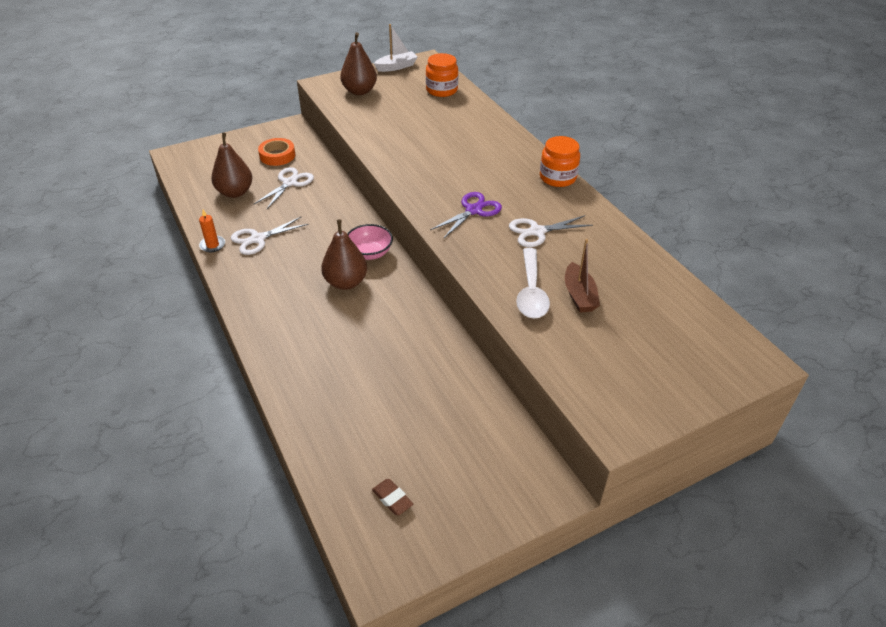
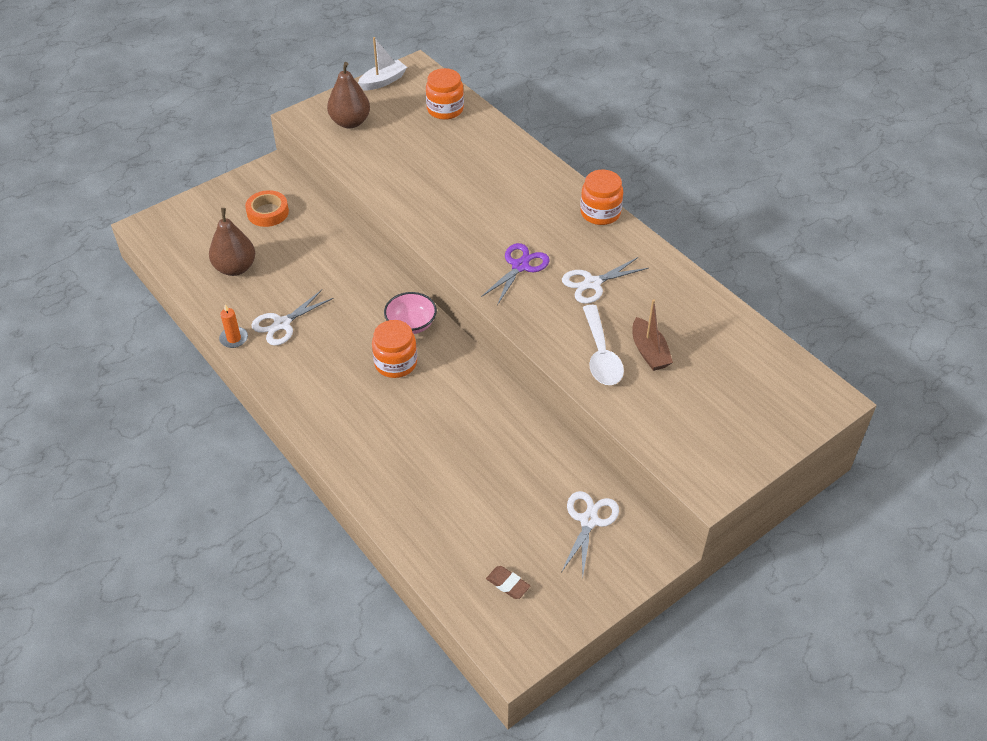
camera: 10 degrees left, 5 degrees up
(290, 183) = (294, 247): white scissors -> white scissors (589, 520)
(346, 282) = (395, 363): brown pear -> orange jar

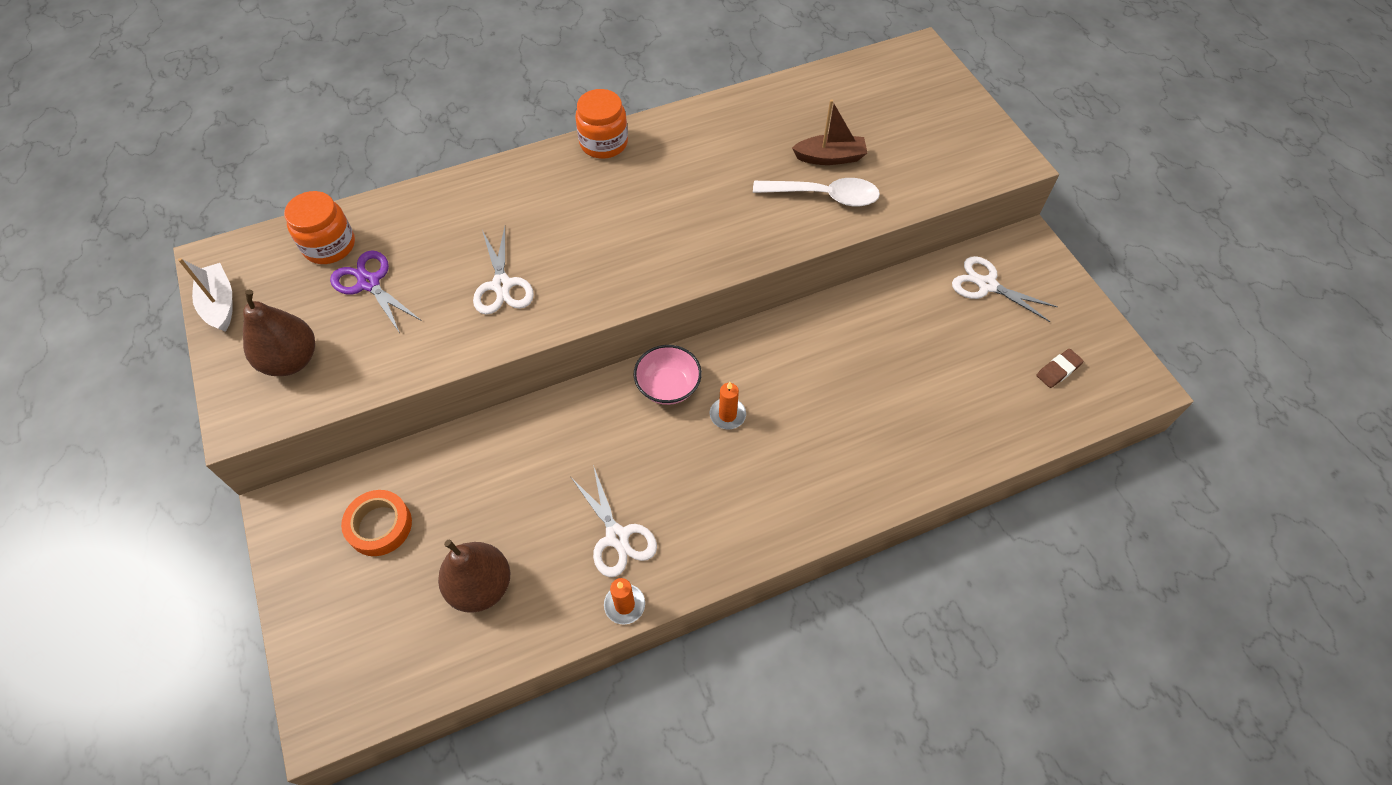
camera: 75 degrees left, 10 degrees up
(395, 363) = (727, 415): orange jar -> orange candle
(520, 266) = (664, 233): purple scissors -> purple scissors (369, 283)
(592, 283) = (715, 177): white scissors -> white scissors (502, 285)

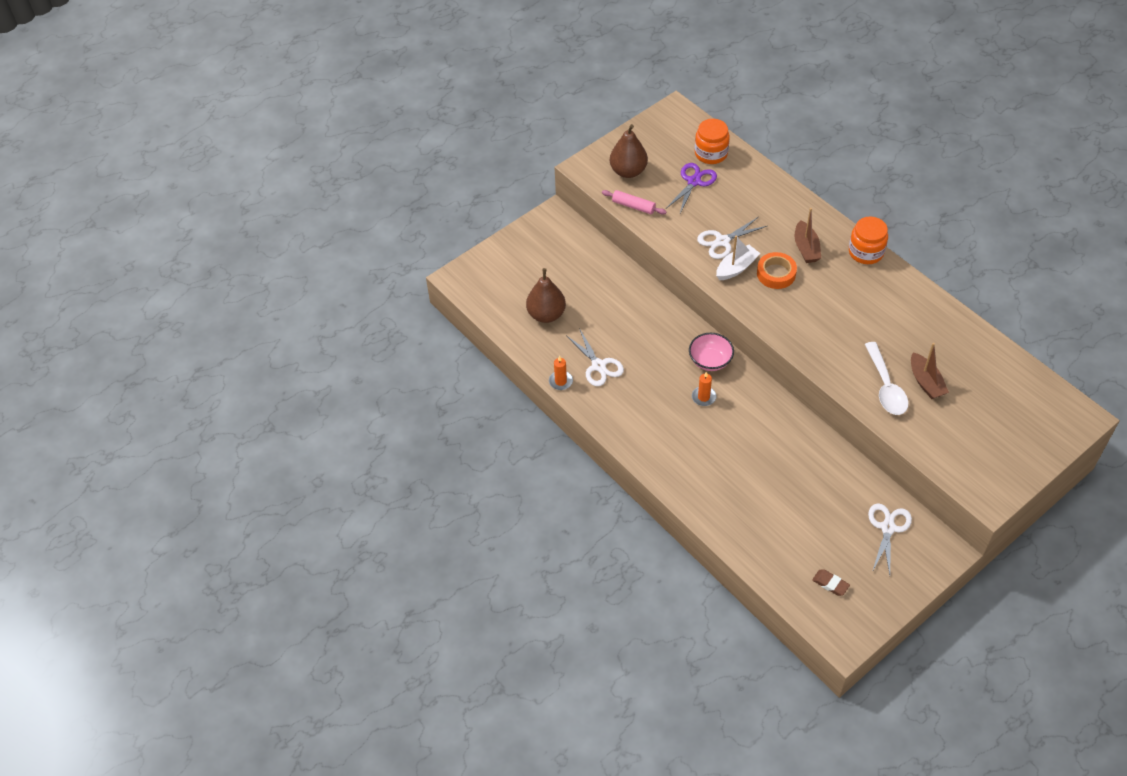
camera: 75 degrees right, 5 degrees down
(220, 304) = (649, 126): white boat -> white boat (736, 268)
(367, 375) = (633, 206): none -> pink rolling pin
(379, 526) = (562, 258): orange tape -> orange tape (776, 274)
(565, 198) = (806, 248): none -> brown boat
(617, 537) = (599, 366): white scissors -> white scissors turned 75 degrees counterclockwise

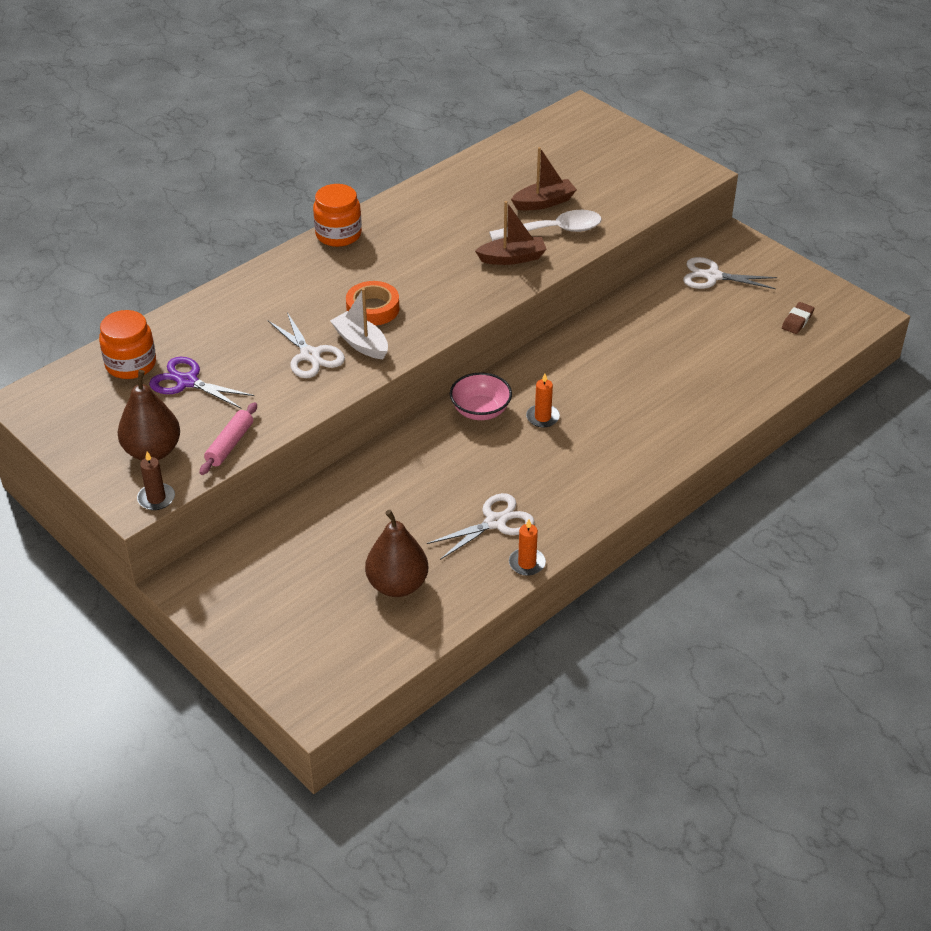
camera: 95 degrees left, 10 degrees down
(587, 176) = (156, 498): none -> brown candle
(806, 248) = (328, 282): brown boat -> brown boat (512, 258)

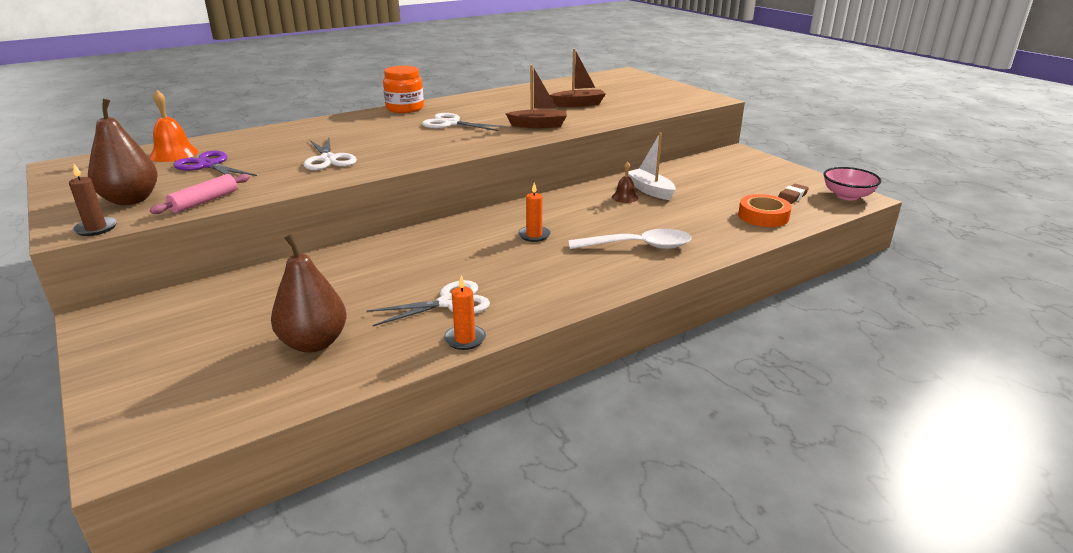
camera: 10 degrees right, 15 degrees down
(131, 364) = (174, 154): orange jar -> orange bell
(361, 343) = (378, 156): white boat -> white boat (650, 190)
(373, 309) = (403, 141): orange tape -> orange tape (763, 216)
(480, 411) = (478, 227): pink bowl -> pink bowl (847, 196)
(553, 231) = (580, 116): white spoon -> white spoon (638, 246)
(620, 342) = (625, 197): none -> brown bell
(712, 276) = (717, 169): white scissors -> white scissors (450, 123)

